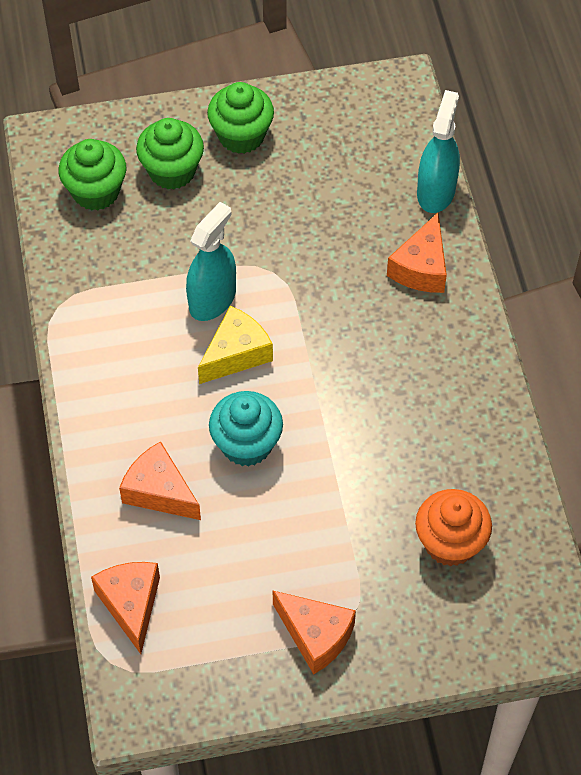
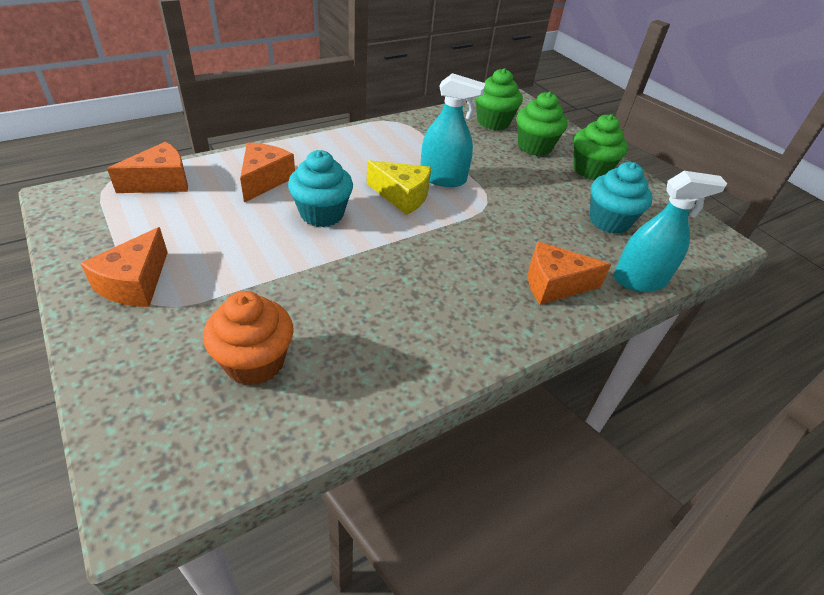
camera: 65 degrees right, 15 degrees down
(341, 168) = (609, 221): none -> turquoise cupcake

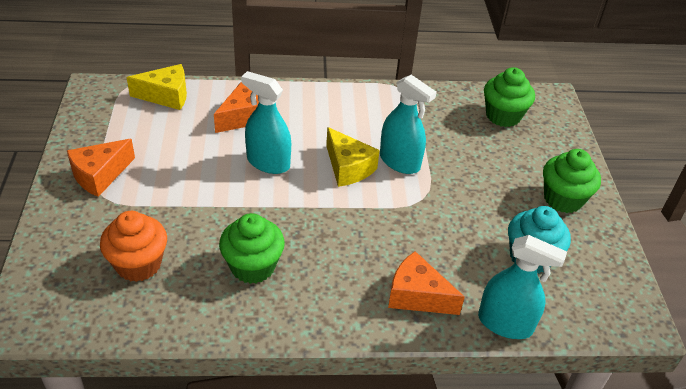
camera: 30 degrees right, 0 degrees up
(161, 182) = (166, 96): orange cheese -> yellow cheese
(322, 214) = (268, 162): turquoise cupcake -> turquoise spray bottle
(534, 147) = (524, 155): green cupcake -> green cupcake (253, 266)

